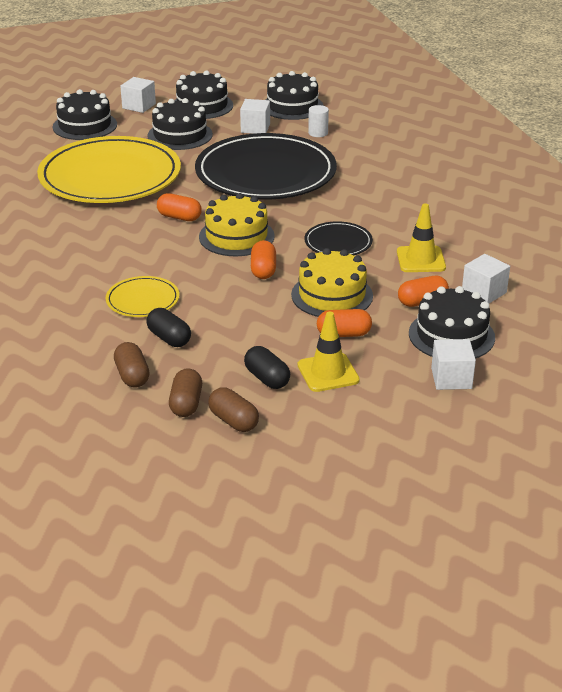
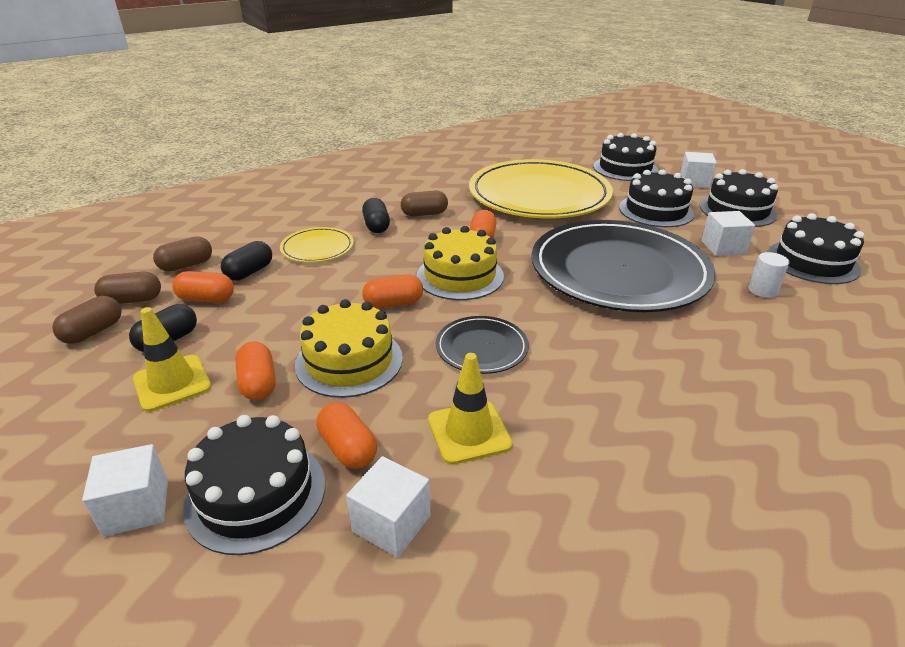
camera: 75 degrees right, 0 degrees up
(108, 237) = (424, 214): none -> brown capsule
(117, 265) = (376, 226): none -> black capsule
(207, 361) = (206, 299): none -> orange capsule

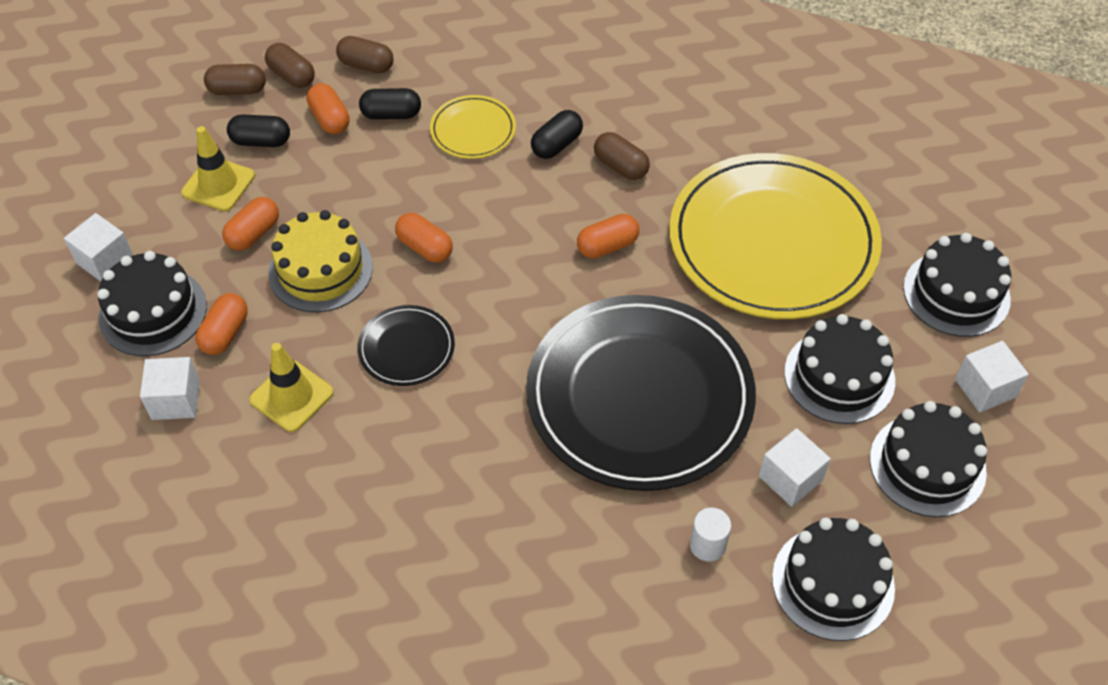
camera: 55 degrees right, 20 degrees up
(460, 276) = (514, 268): yellow cake -> none

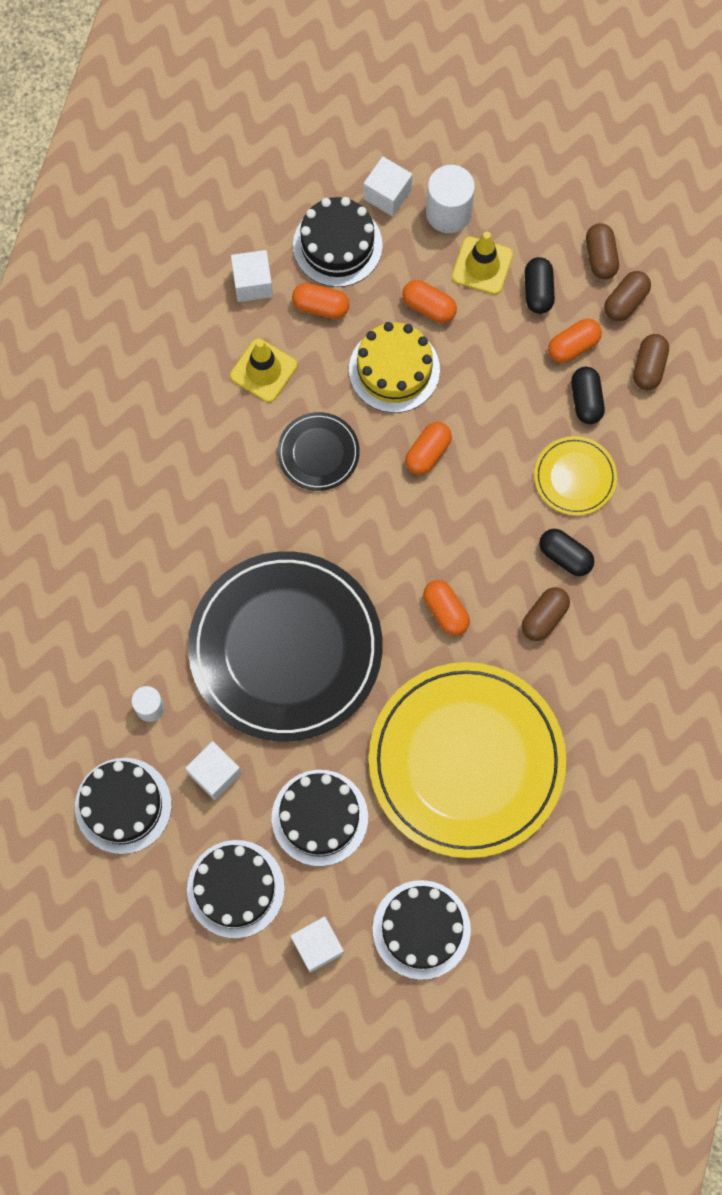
camera: 85 degrees right, 20 degrees up
(146, 208) = (448, 212): none -> white cylinder

